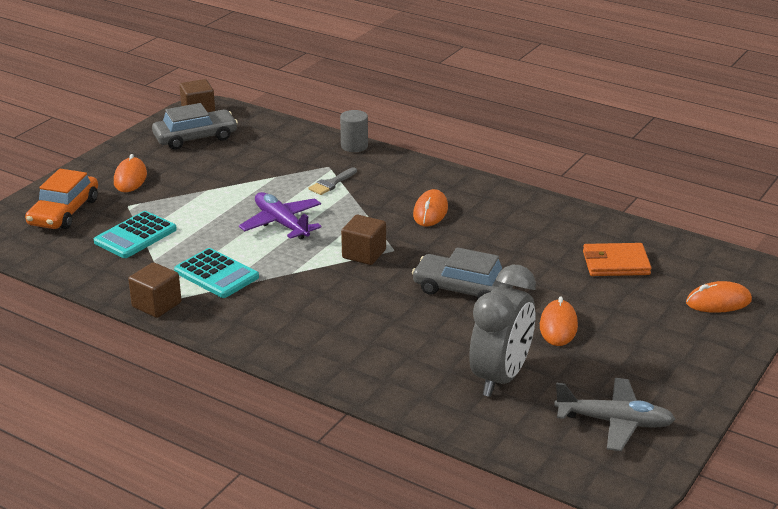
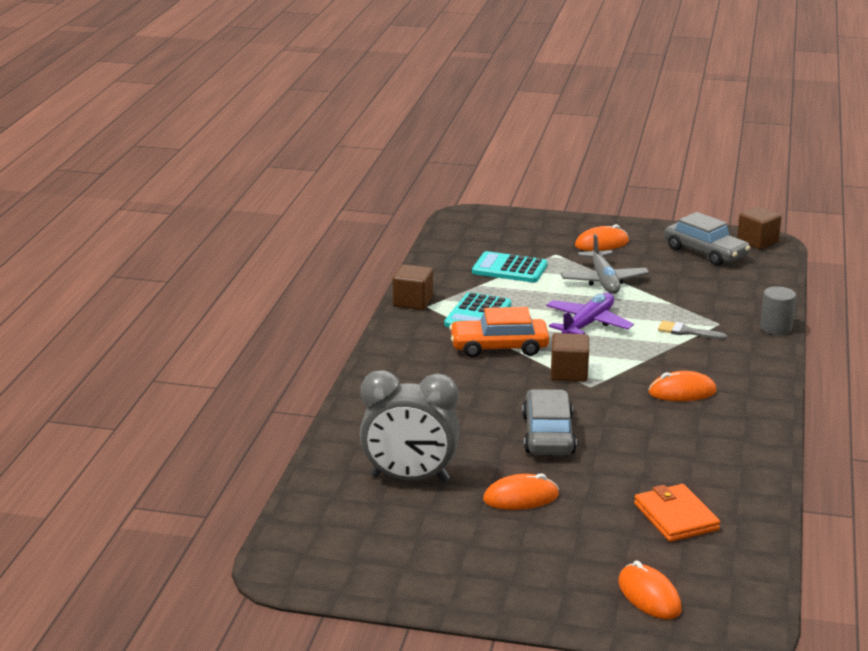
camera: 70 degrees right, 5 degrees down
(64, 212) = (521, 233): orange car -> orange car (499, 347)
(615, 422) = (374, 552): grey plane -> grey plane (604, 281)

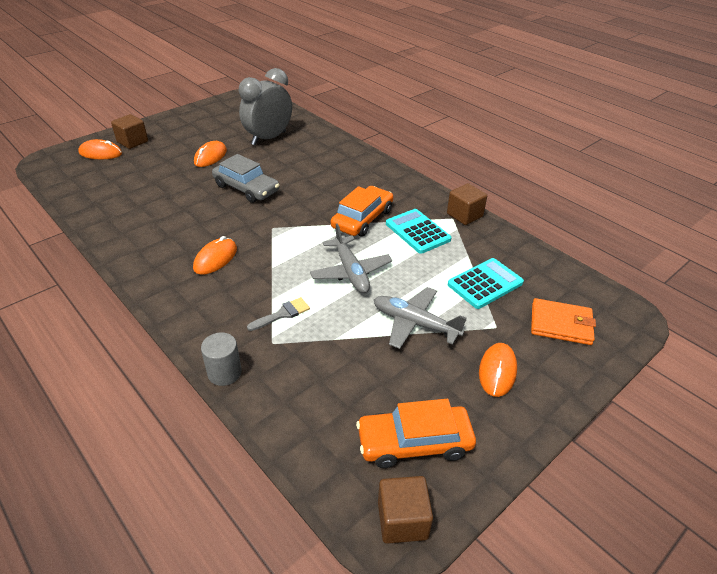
camera: 125 degrees right, 15 degrees up
(569, 373) = (297, 228): brown cube -> brown cube (132, 142)
(588, 324) = (351, 272): purple plane -> grey plane
(676, 517) = (127, 187): orange wallet -> orange wallet (561, 324)
(705, 252) = (414, 442): grey car -> orange car

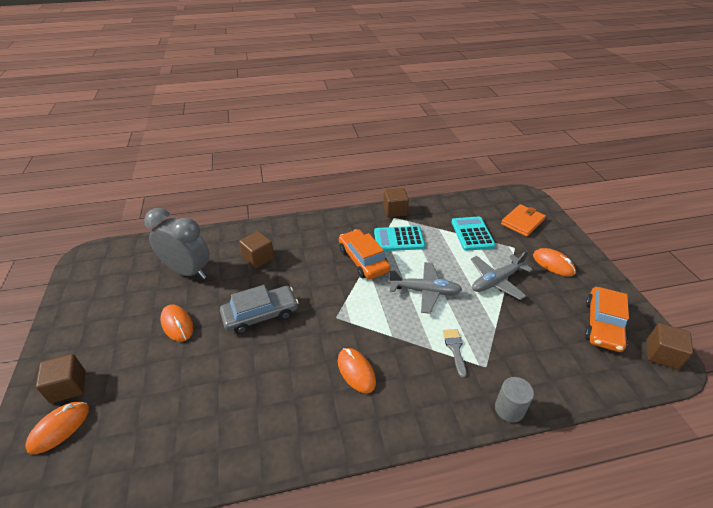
camera: 60 degrees left, 0 degrees up
(268, 138) = (188, 271): grey clock -> grey clock turned 135 degrees clockwise
(312, 163) = (258, 258): none -> brown cube

